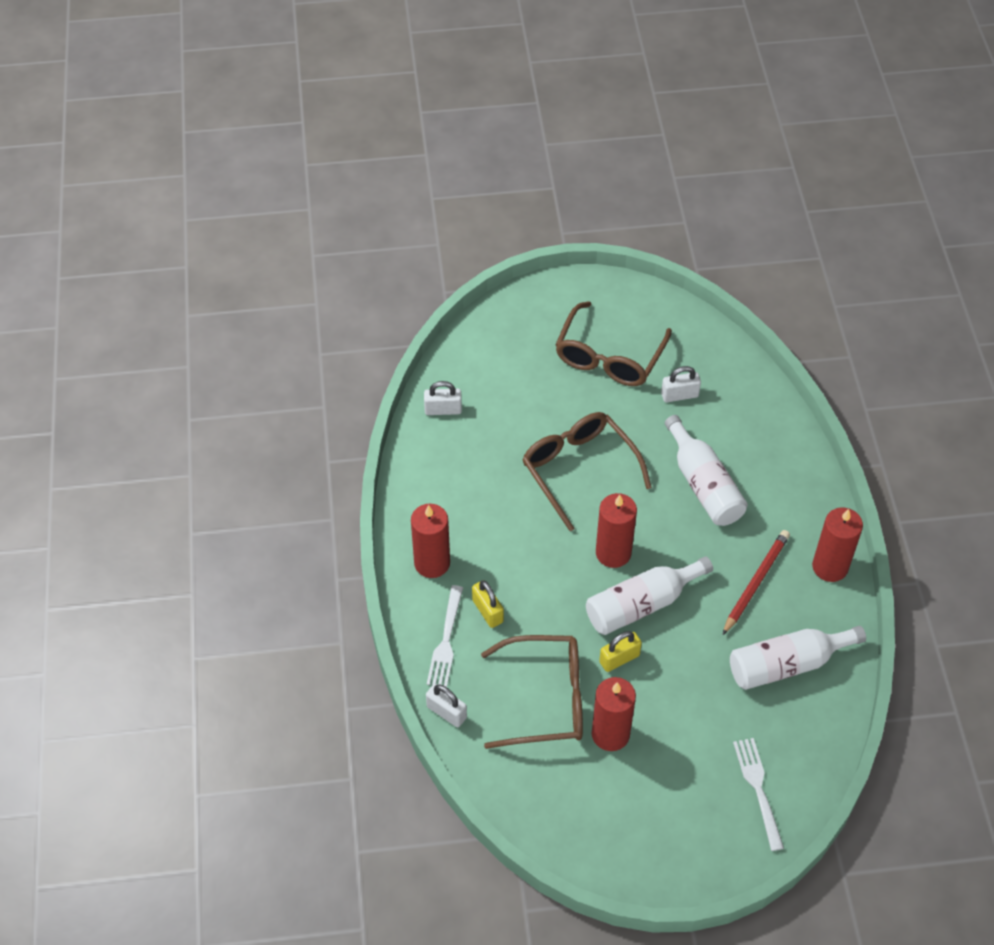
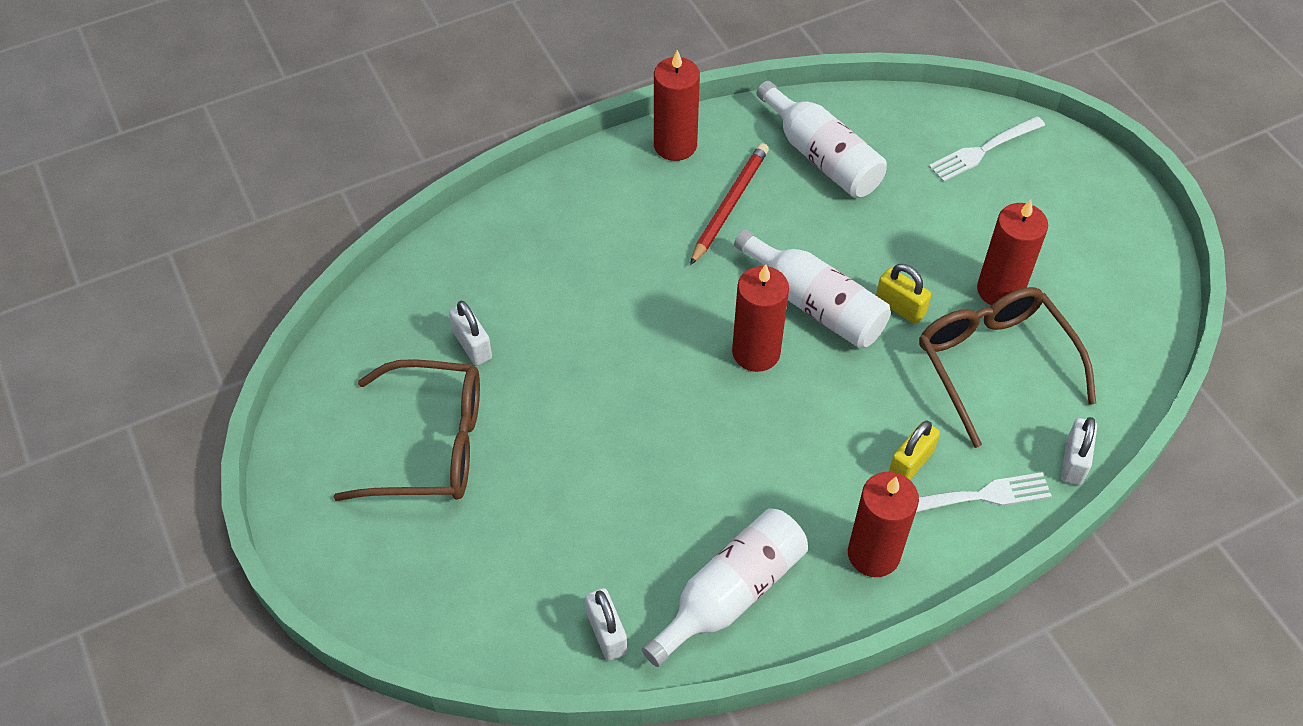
camera: 110 degrees left, 0 degrees up
(579, 471) = (644, 424): brown glasses -> none
(703, 484) = (609, 285): white bottle -> white bottle (731, 593)
(755, 583) = (729, 205): red pencil -> red pencil turned 105 degrees clockwise

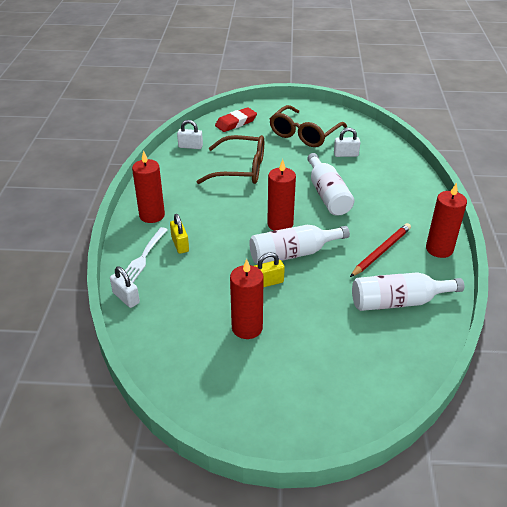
camera: 120 degrees right, 15 degrees down
(451, 599) = (236, 123): none -> red eraser
(729, 205) = (381, 251): red pencil -> red pencil turned 105 degrees counterclockwise
(731, 593) = (175, 176): white bottle -> white bottle (327, 195)
(983, 150) = (361, 382): white fork -> none
(995, 365) = (203, 299): brown glasses -> brown glasses (240, 169)

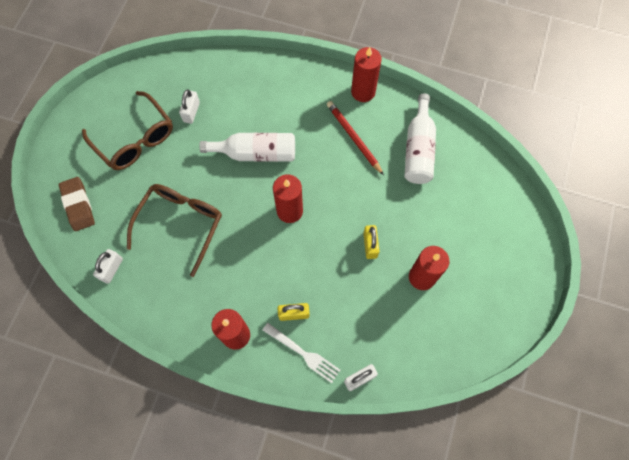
camera: 75 degrees left, 30 degrees up
(236, 123) = (78, 205): red eraser -> brown eraser
(293, 254) = (337, 212): white bottle -> none

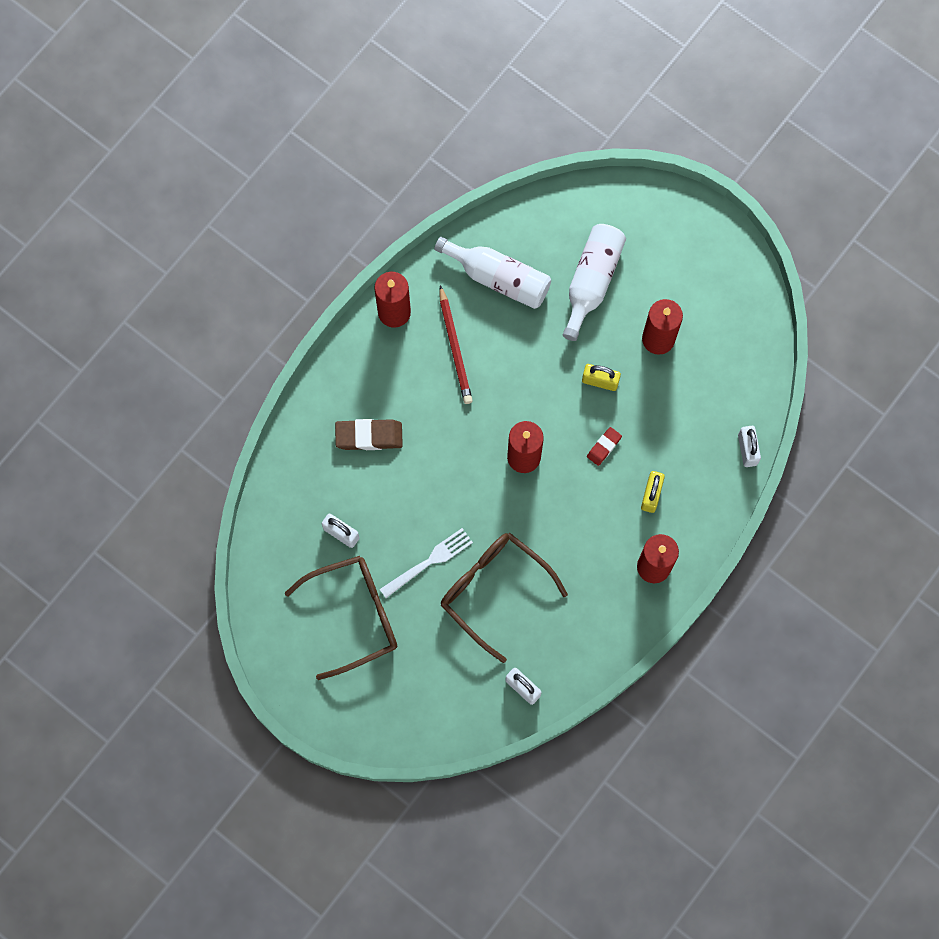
camera: 70 degrees left, 5 degrees up
(78, 205) = (422, 709): brown eraser -> brown eraser (369, 436)
(256, 153) = (431, 471): white bottle -> white bottle (591, 281)
(303, 353) = (699, 500): white fork -> white fork (429, 562)
(319, 265) = (604, 447): none -> red eraser
(354, 138) = (455, 347): red pencil -> red pencil turned 90 degrees counterclockwise

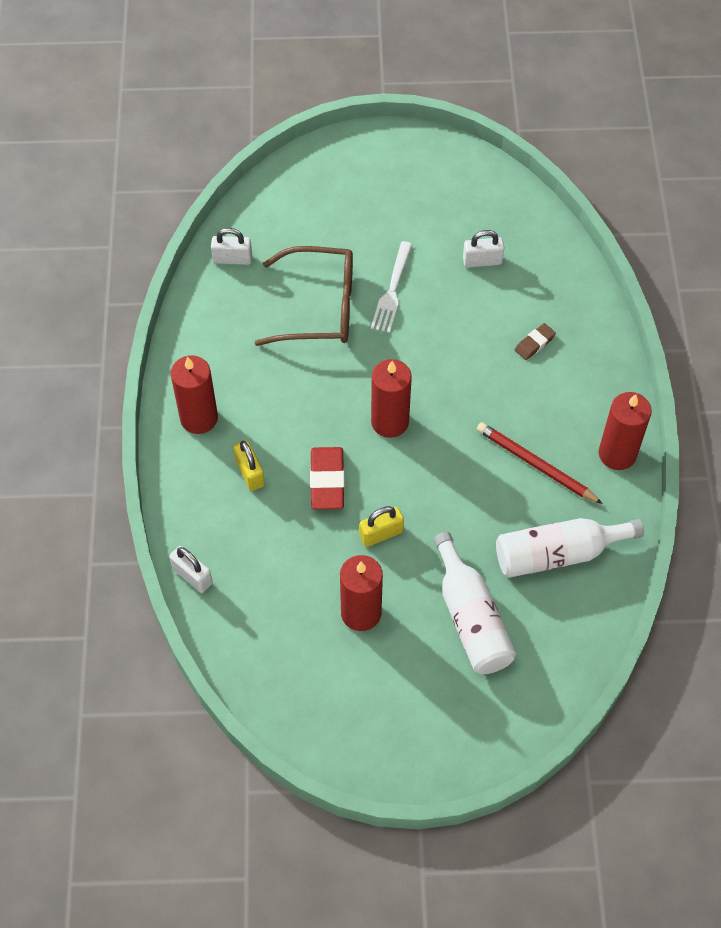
camera: 140 degrees right, 15 degrees down
(353, 616) = (414, 215): brown glasses -> none
(369, 436) = (534, 343): brown eraser -> brown eraser, size x0.58
(604, 447) = (327, 481): red eraser -> red eraser, size x1.73

